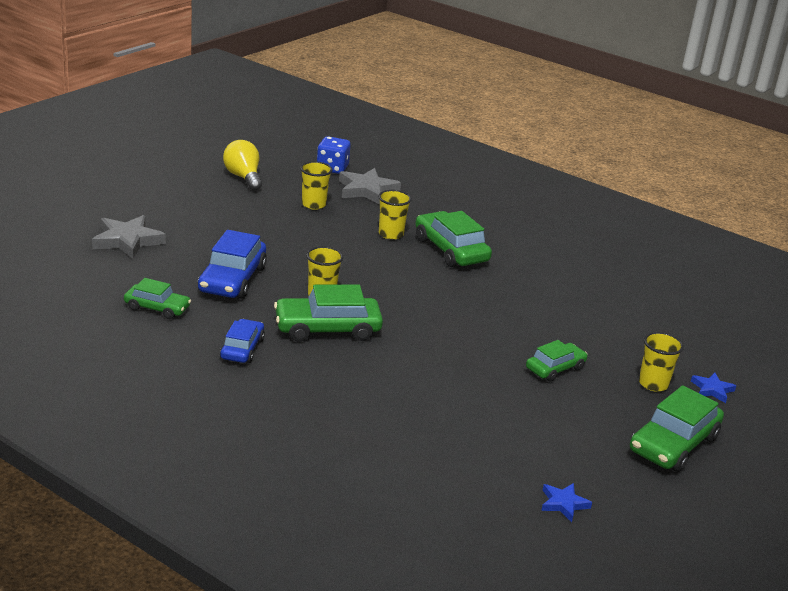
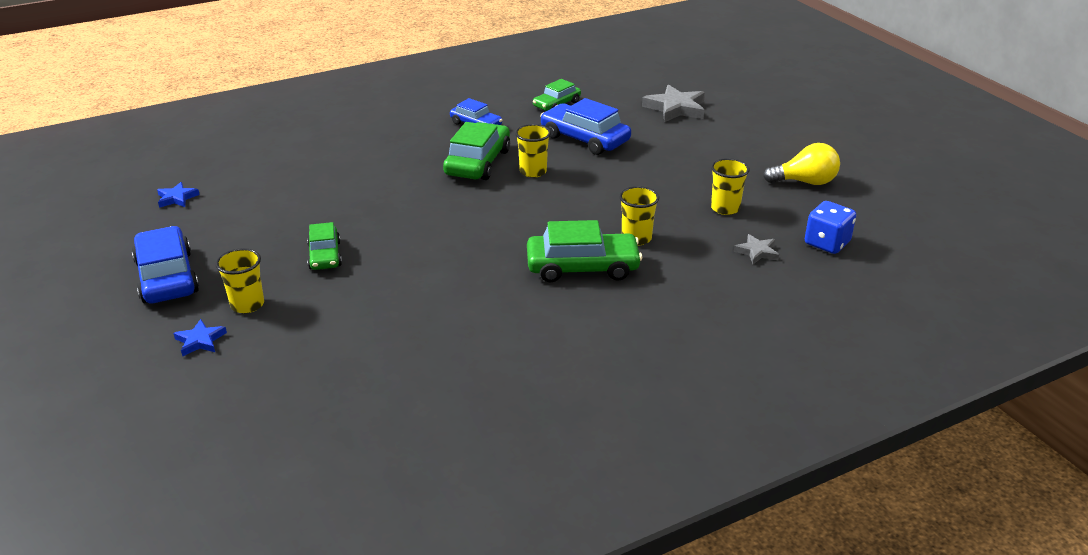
camera: 120 degrees right, 5 degrees up
(367, 190) = (757, 252): grey star -> grey star, size x0.54
(673, 444) = (167, 277): green car -> blue car

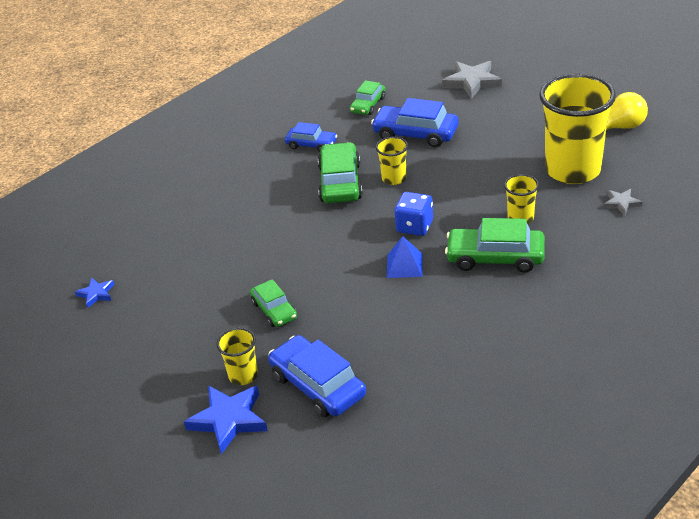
camera: 15 degrees left, 5 degrees up
(167, 277) = (151, 372): blue car -> blue car (318, 385)
(200, 341) = (229, 420): blue star -> blue star, size x1.84
(483, 250) = (404, 265): none -> blue pyramid
(582, 267) = (495, 257): green car -> green car turned 150 degrees counterclockwise
(725, 208) = (572, 170): yellow cup -> yellow cup, size x2.21
(827, 243) = (669, 180): blue dice -> blue dice (414, 226)

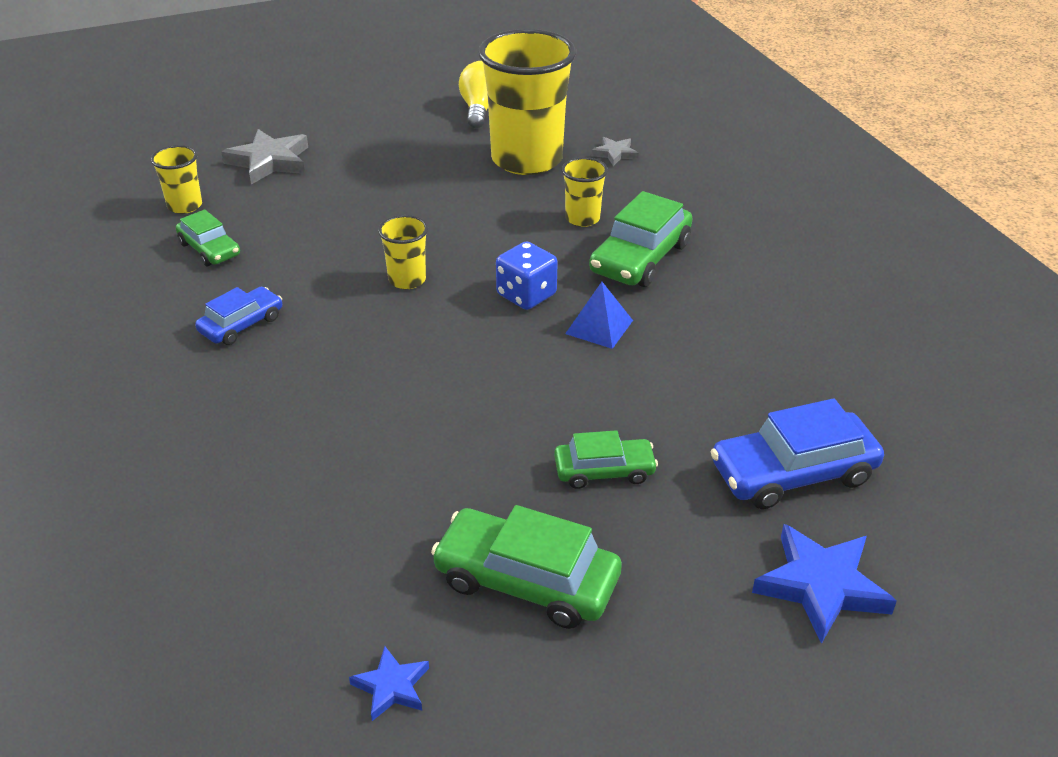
camera: 70 degrees left, 0 degrees up
(243, 375) = (731, 543): yellow cup -> yellow cup (185, 206)
(340, 182) = (366, 326): green car -> green car (526, 580)
(415, 134) = (328, 234): blue car -> none

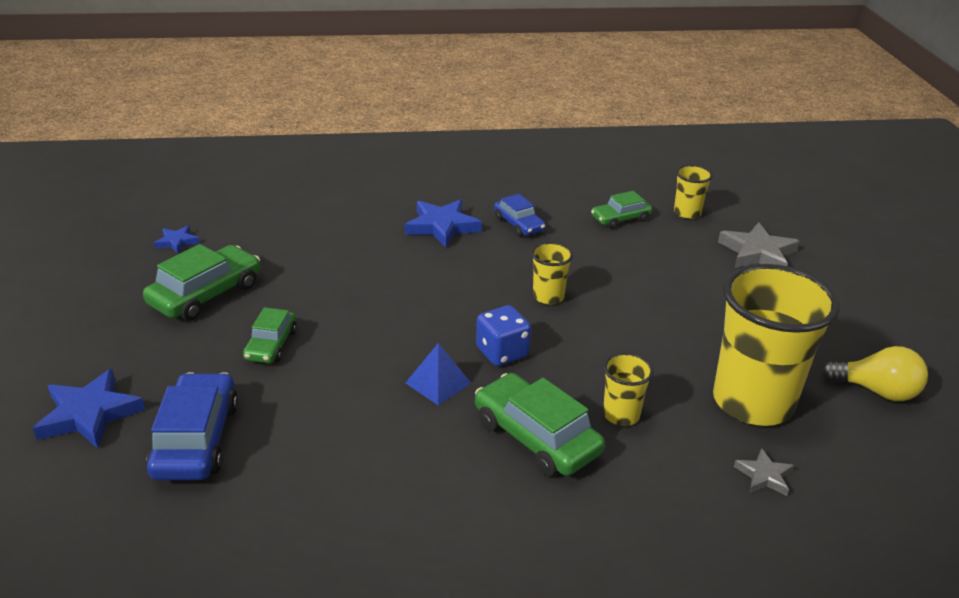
camera: 105 degrees right, 5 degrees down
(263, 390) = (442, 226): none -> blue star

